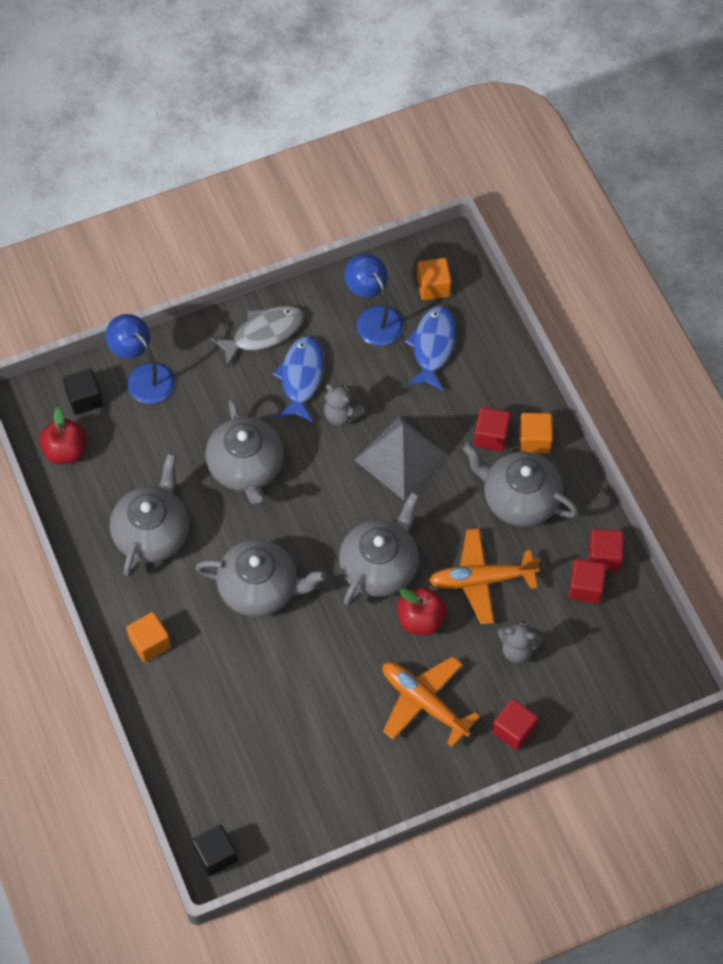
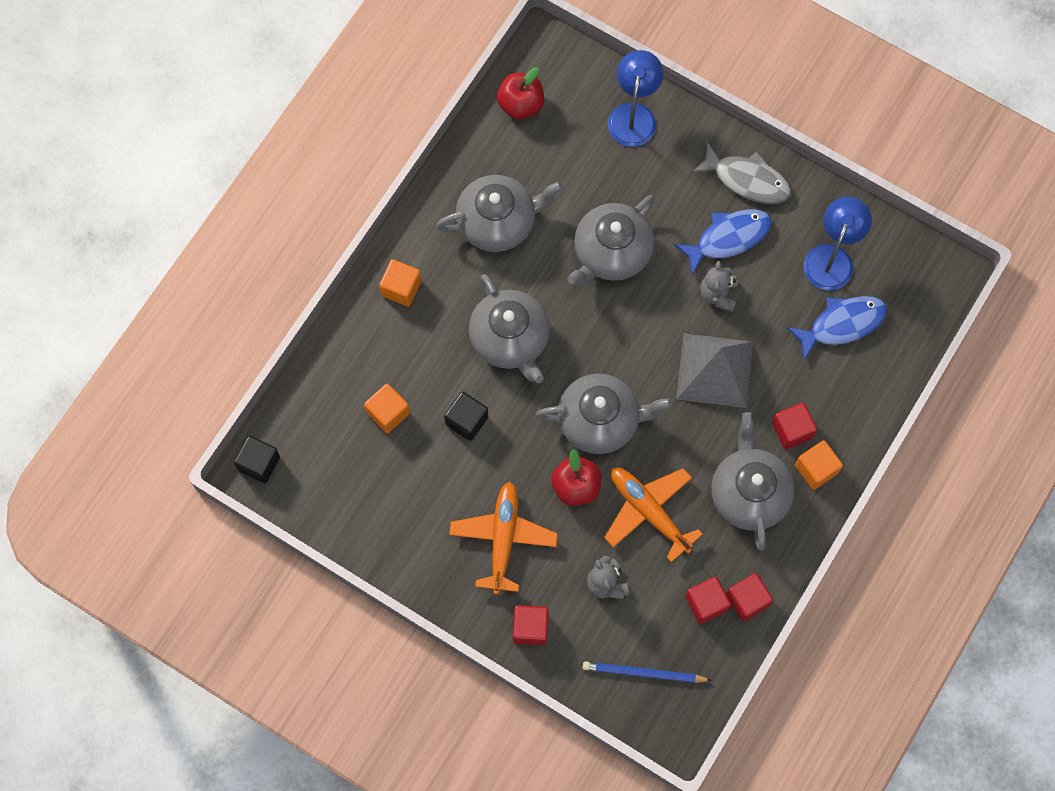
camera: 55 degrees right, 10 degrees up
(84, 399) = (578, 85): black cube -> black cube (466, 420)
(433, 287) = (902, 285): orange cube -> orange cube (388, 413)
(610, 670) = (643, 673): none -> blue pencil

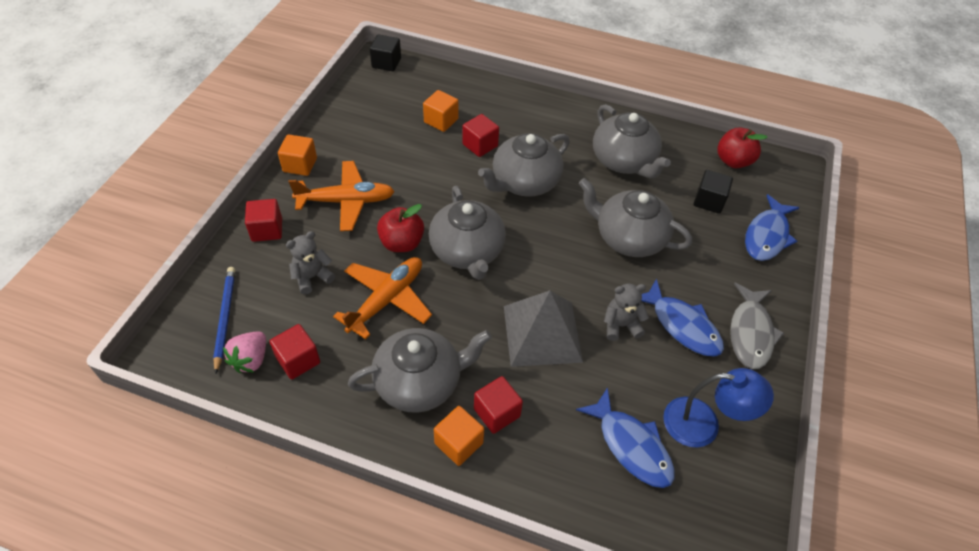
camera: 75 degrees right, 20 degrees down
(401, 288) = (545, 114): orange cube -> orange cube (300, 165)
(466, 420) = (446, 165): black cube -> black cube (709, 201)
(633, 115) = (767, 236): blue lamp -> blue fish
(698, 648) = (251, 360): none -> pink strawberry
(747, 600) = (304, 397): red cube -> red cube (480, 145)

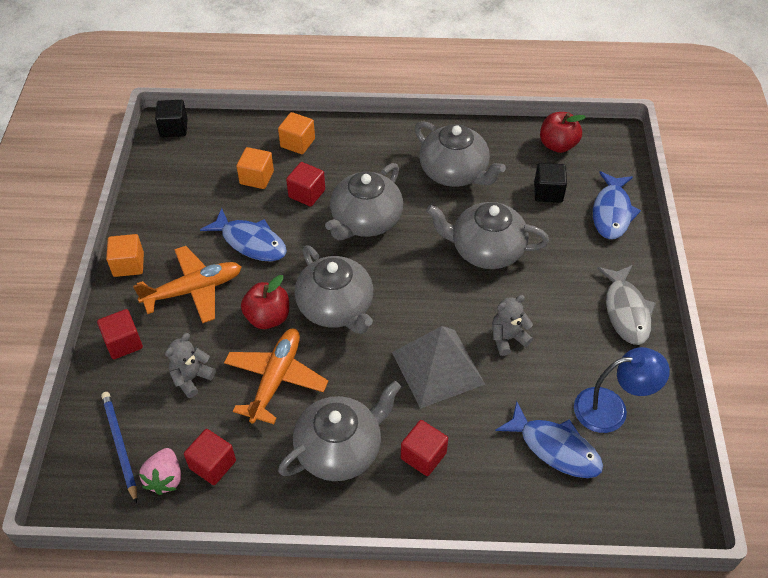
camera: 15 degrees left, 0 degrees up
(458, 443) = (399, 495): orange cube -> orange cube (297, 143)
(682, 326) = (563, 322): blue fish -> blue fish (250, 242)

